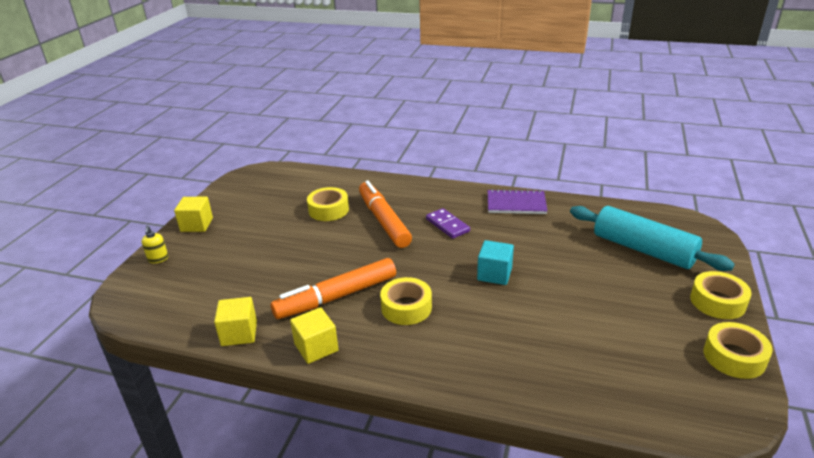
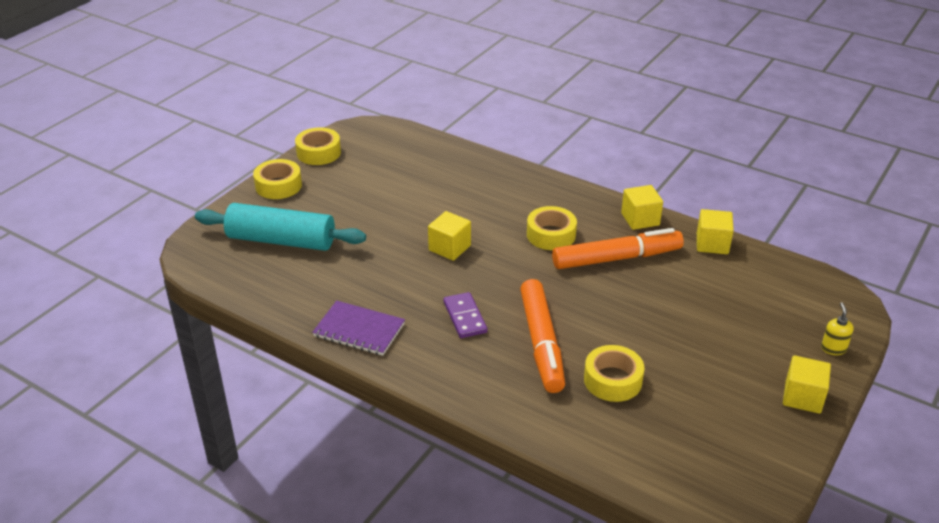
camera: 165 degrees left, 5 degrees up
(494, 274) = (449, 248): turquoise cube -> yellow cube
(643, 249) = (281, 240): turquoise rolling pin -> turquoise rolling pin turned 45 degrees counterclockwise

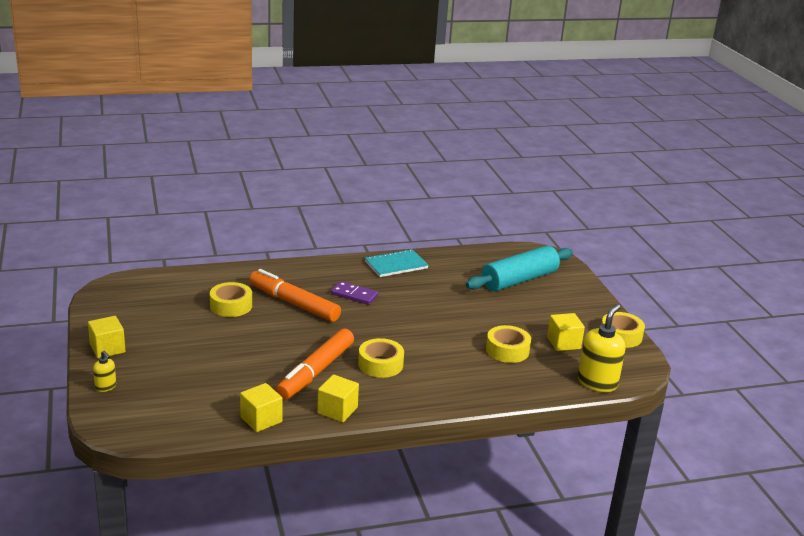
camera: 130 degrees right, 10 degrees down
(278, 186) = (590, 304): yellow tape -> yellow tape (507, 350)
(359, 330) = (396, 265): purple notebook -> turquoise notebook
(412, 137) = (597, 382): none -> yellow soap dispenser
(449, 248) = (426, 323): yellow cube -> yellow cube (563, 343)

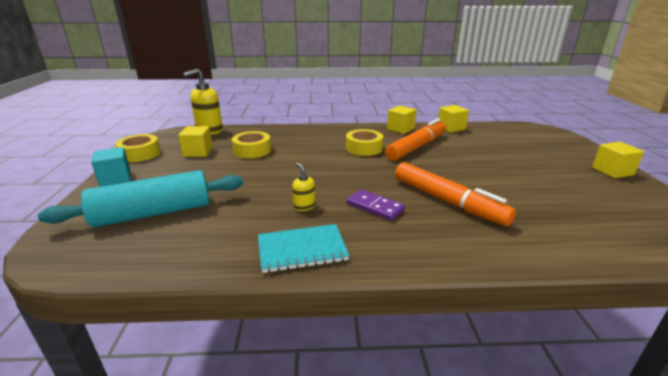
camera: 165 degrees left, 0 degrees up
(106, 387) = (578, 148): yellow soap dispenser -> yellow soap dispenser (304, 206)
(231, 306) = (521, 203): yellow tape -> none
(595, 306) = (115, 178): none -> turquoise cube

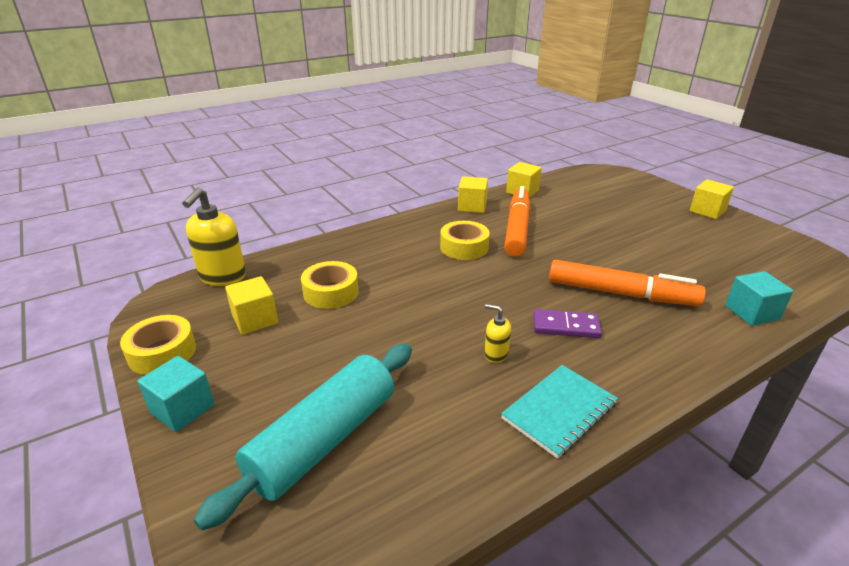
camera: 30 degrees left, 5 degrees up
(560, 247) = (751, 312): none -> turquoise cube

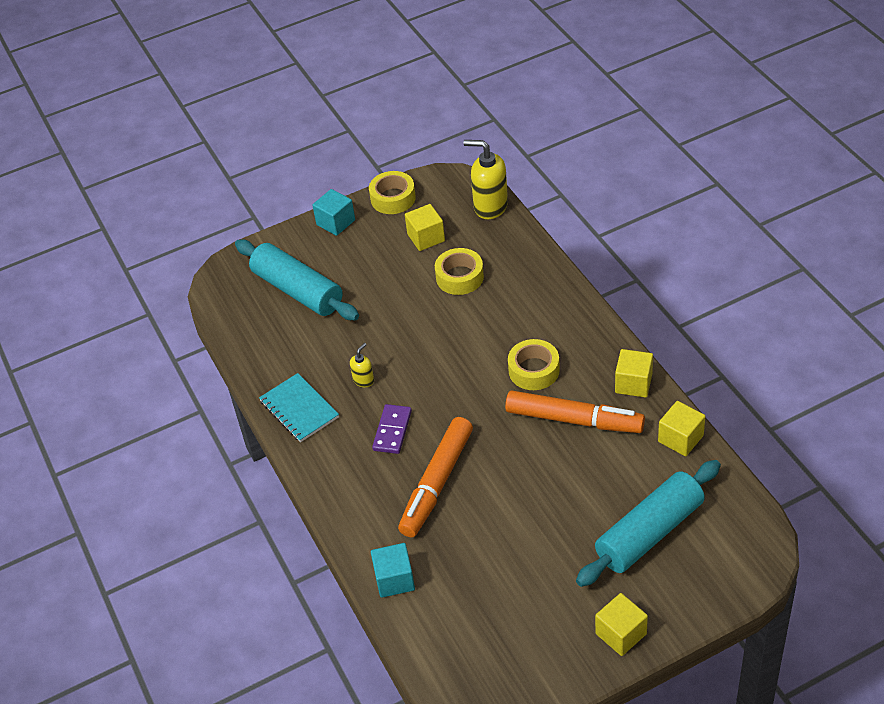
camera: 100 degrees right, 15 degrees up
(613, 202) = (649, 533): none -> turquoise rolling pin

